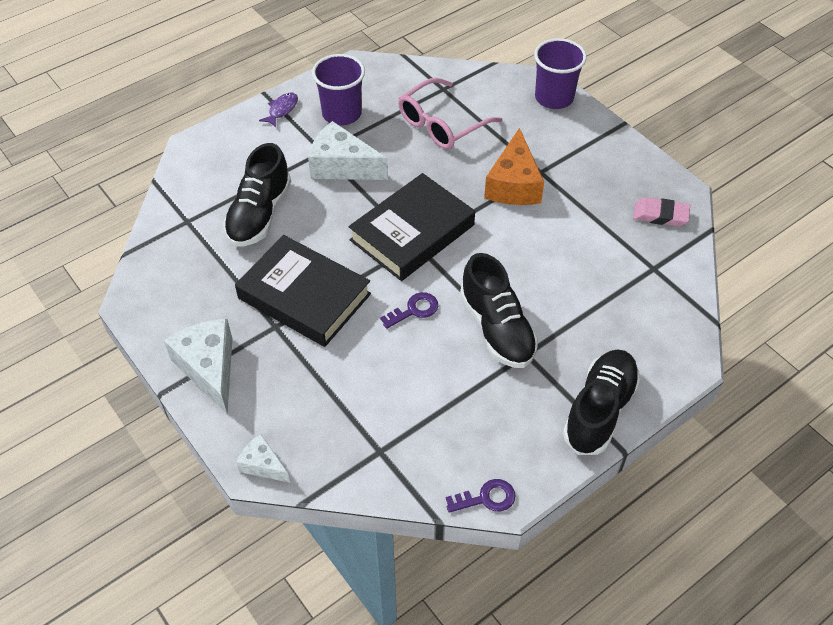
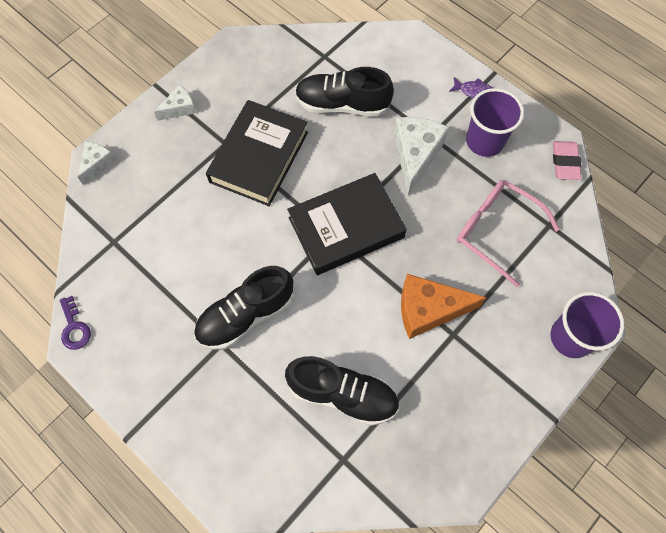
camera: 80 degrees right, 15 degrees up
(209, 368) = (179, 108): white cheese -> white cheese, size x0.55
(412, 232) = (346, 227): black book -> black book turned 60 degrees counterclockwise
(414, 310) = (256, 243): purple key -> none
(599, 410) = (166, 414): black shoe -> black shoe (343, 394)
(660, 215) = (419, 464): pink eraser -> pink eraser (565, 162)

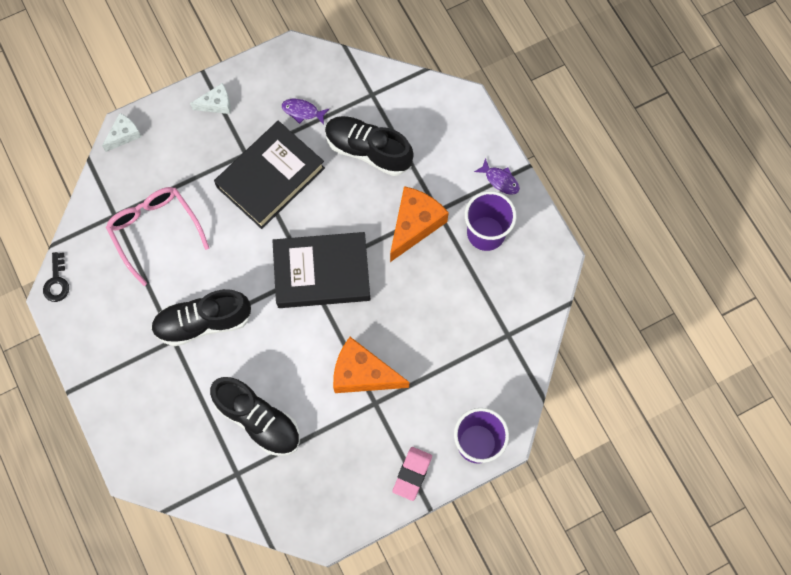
camera: 20 degrees right, 5 degrees up
(74, 327) = (57, 281): purple key -> black key
(265, 90) = (302, 111): none -> purple fish
(415, 155) = (415, 225): white cheese -> orange cheese
(496, 231) = (456, 323): pink glasses -> pink glasses (155, 231)
(565, 162) = (552, 280): pink eraser -> pink eraser (412, 474)

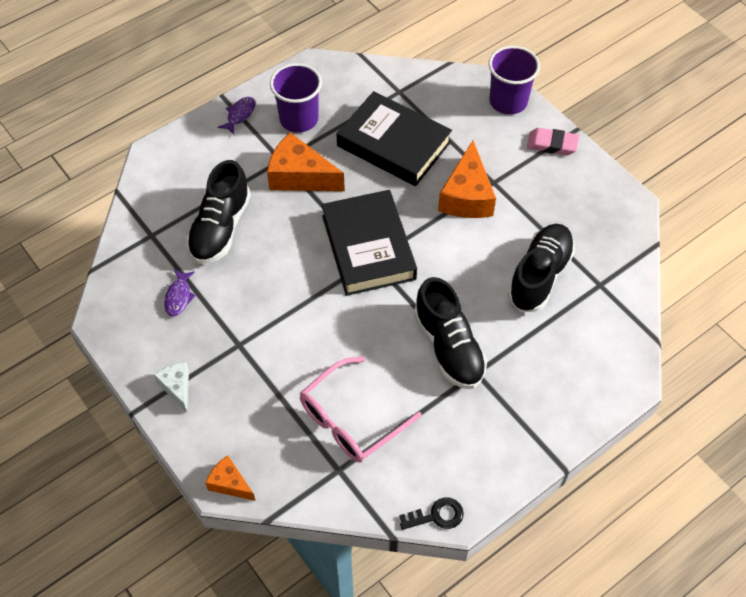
camera: 100 degrees left, 15 degrees down
(124, 135) = (230, 483): white cheese -> orange cheese
(271, 177) = (265, 313): black book -> black book (394, 144)

